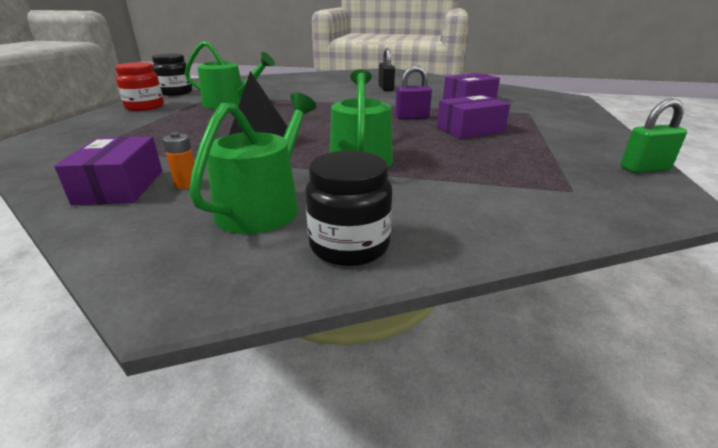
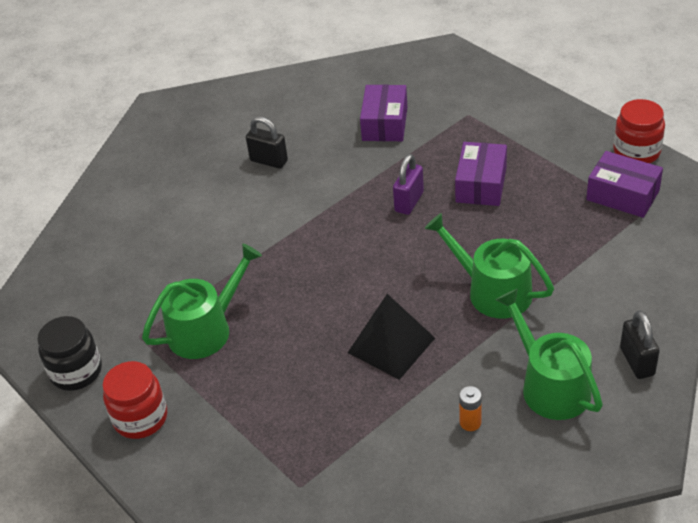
camera: 50 degrees left, 15 degrees up
(120, 187) = (443, 468): purple box -> purple box (622, 195)
(349, 245) = (637, 361): black jar -> black padlock
(644, 168) = (636, 152): green padlock -> red jar

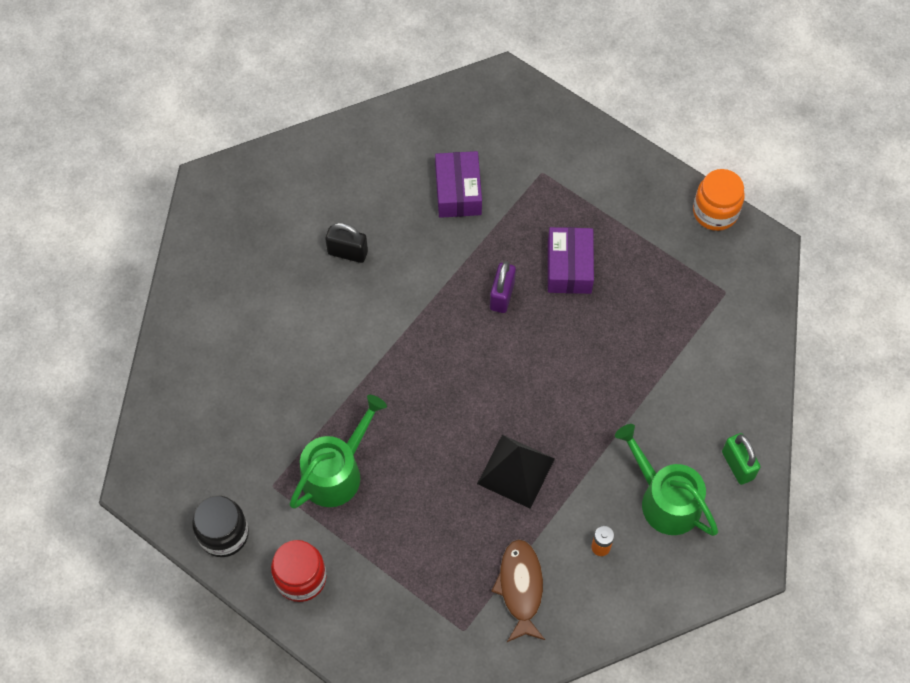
camera: 15 degrees left, 20 degrees up
(372, 452) = (520, 588): none -> brown fish
(492, 291) = (599, 399): green watering can -> none
(622, 195) = (707, 270): purple box -> none
(636, 152) = (715, 212): red jar -> orange jar
(637, 361) = (737, 465): black padlock -> green padlock

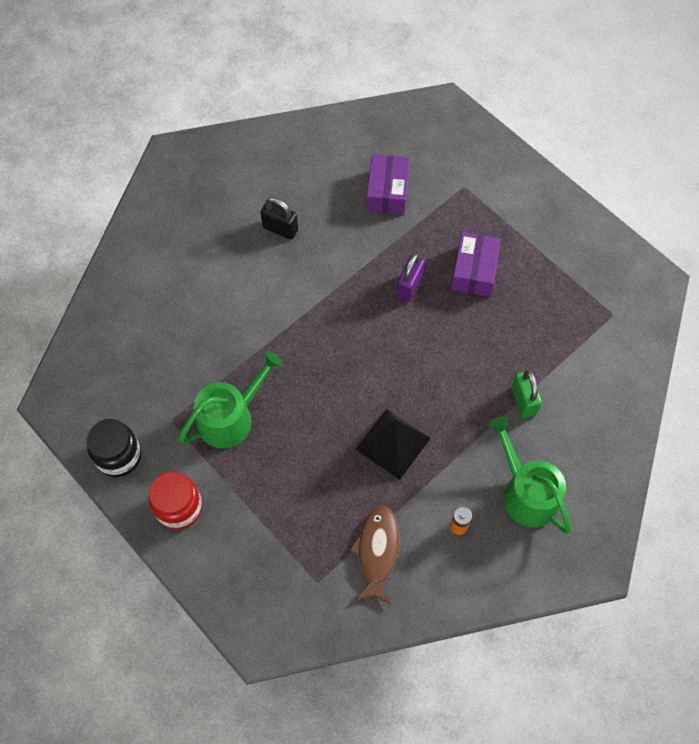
camera: 10 degrees right, 0 degrees up
(715, 212) = (614, 243): orange jar -> none
(737, 465) = (599, 472): green padlock -> green padlock (523, 401)

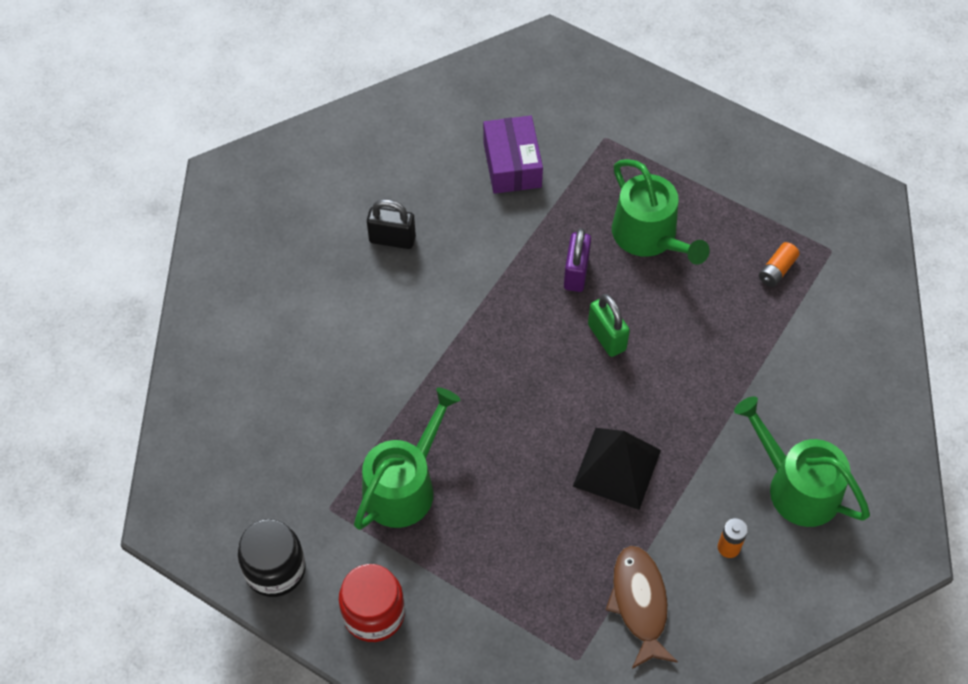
camera: 15 degrees left, 5 degrees down
(474, 271) = (649, 236): purple box -> green watering can
(523, 401) = (758, 378): green padlock -> green padlock (606, 337)
(564, 320) = (777, 270): none -> orange battery

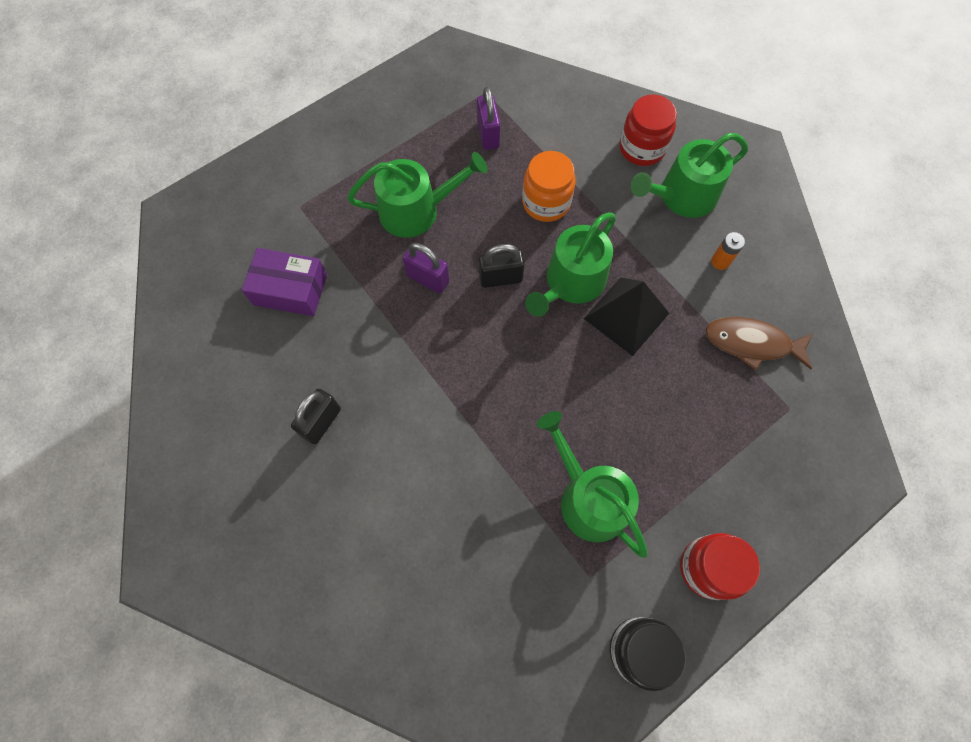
camera: 70 degrees left, 10 degrees up
(606, 337) = (500, 278): green padlock -> black padlock
(632, 404) = (571, 282): none -> green watering can
(718, 351) = (546, 202): none -> orange jar
(777, 270) = (488, 134): orange battery -> purple padlock
(841, 428) = (642, 148): none -> red jar

